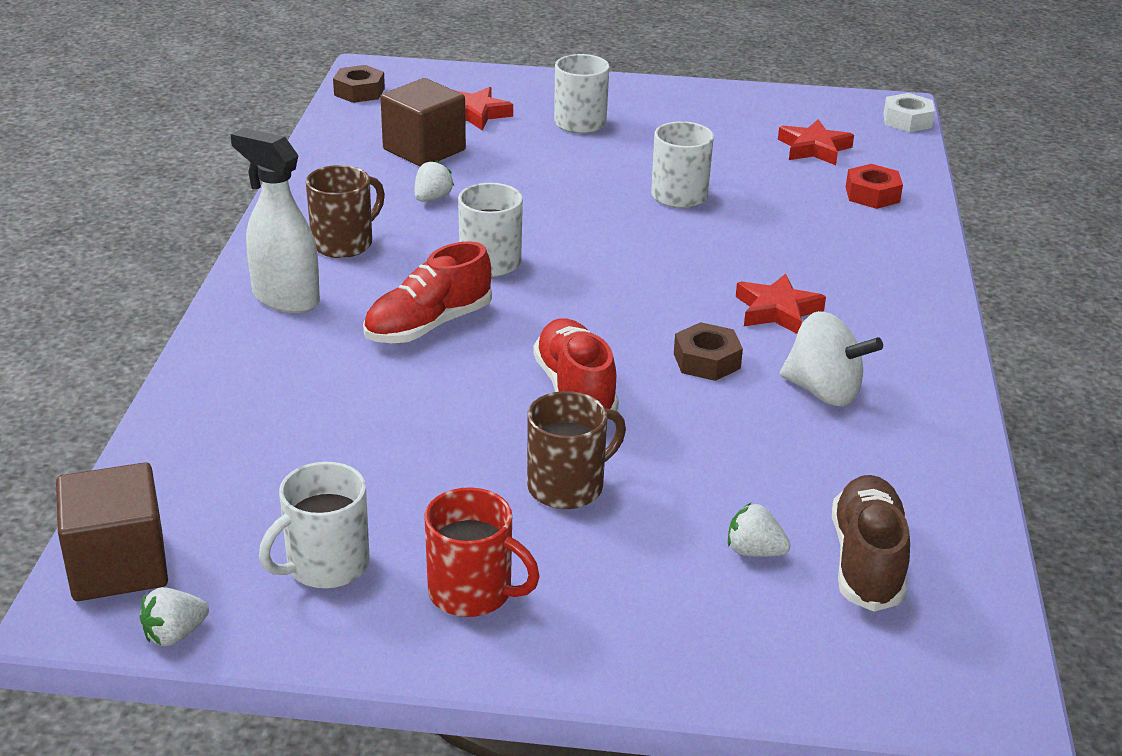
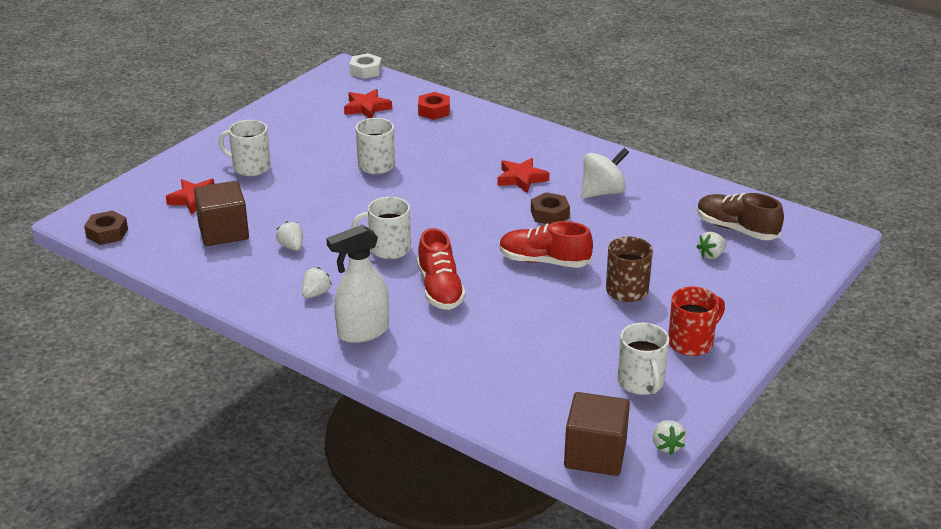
camera: 60 degrees left, 0 degrees up
(344, 243) = (316, 294): brown mug -> white strawberry

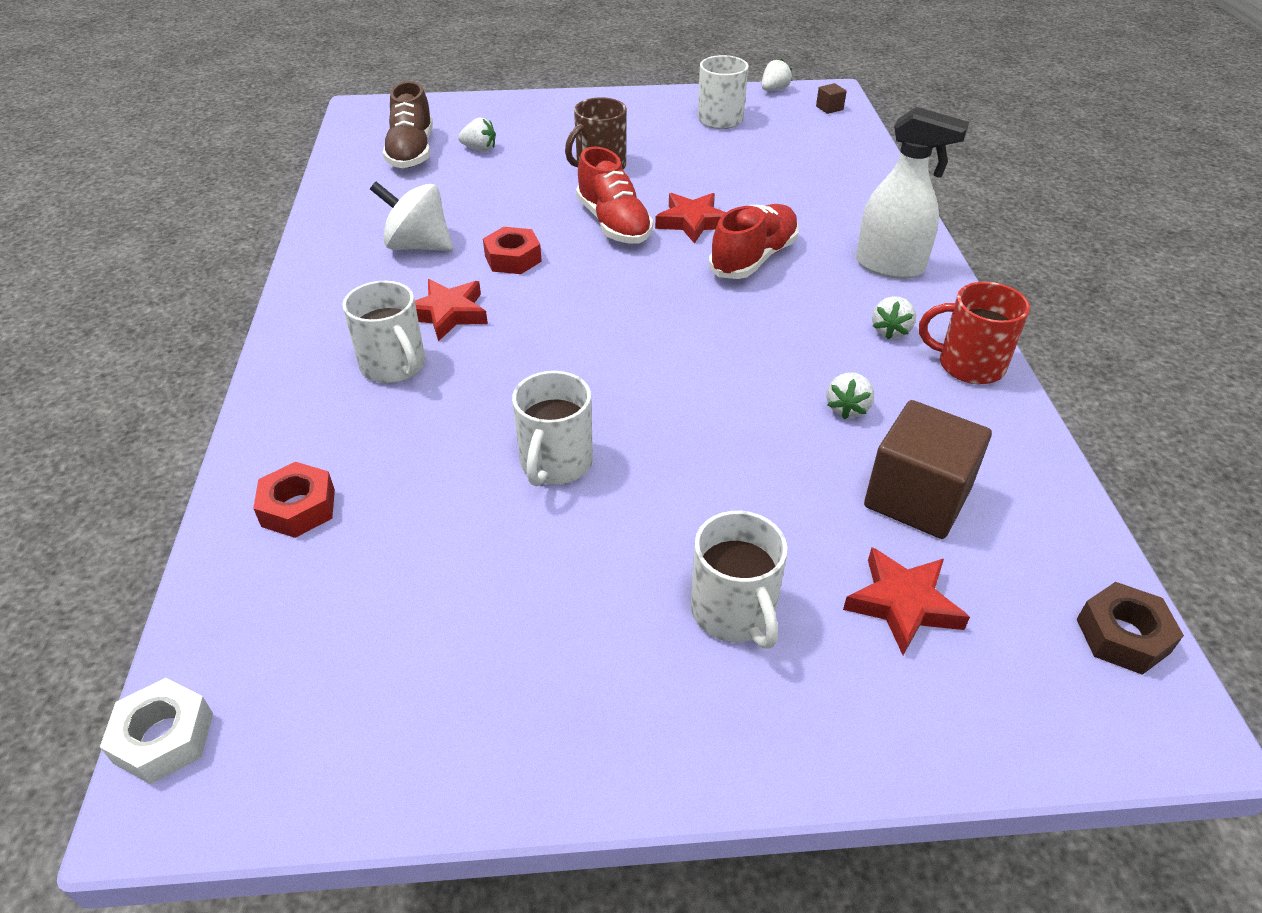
camera: 130 degrees left, 10 degrees up
(316, 294) = (890, 331): white strawberry -> white strawberry turned 60 degrees counterclockwise
(367, 108) = (358, 608): red star -> red star (692, 222)
(388, 249) = (737, 330): white mug -> white mug (394, 366)
(549, 214) = (513, 258): brown nut -> red nut
(595, 454) = (829, 108): brown cube -> brown cube, size x0.40
(691, 342) = (636, 117): red mug -> red mug (968, 365)

